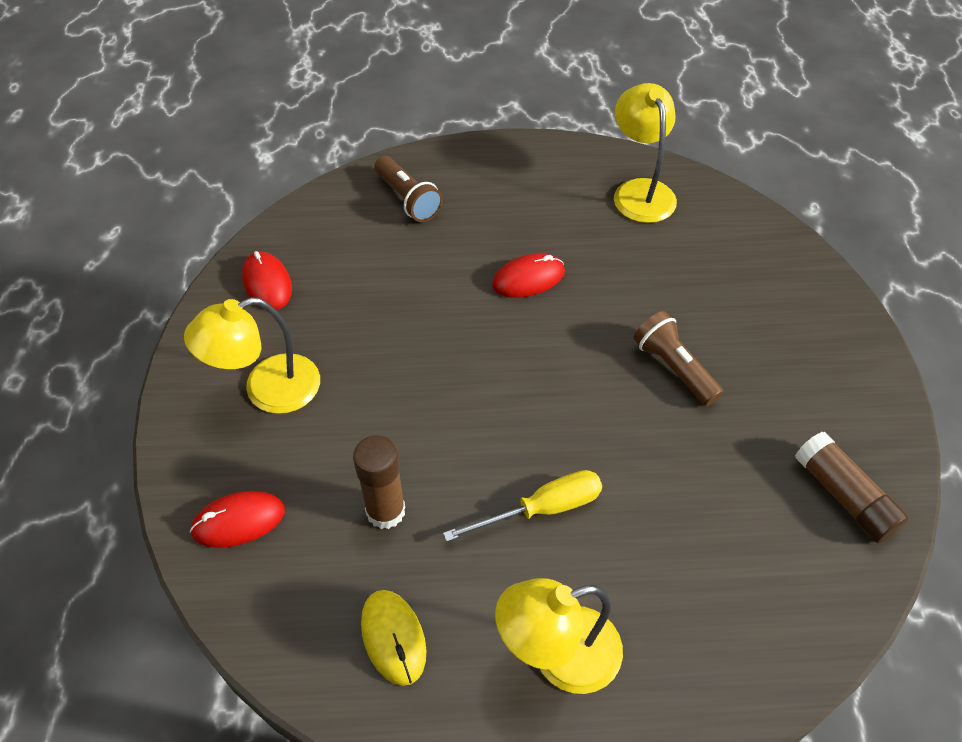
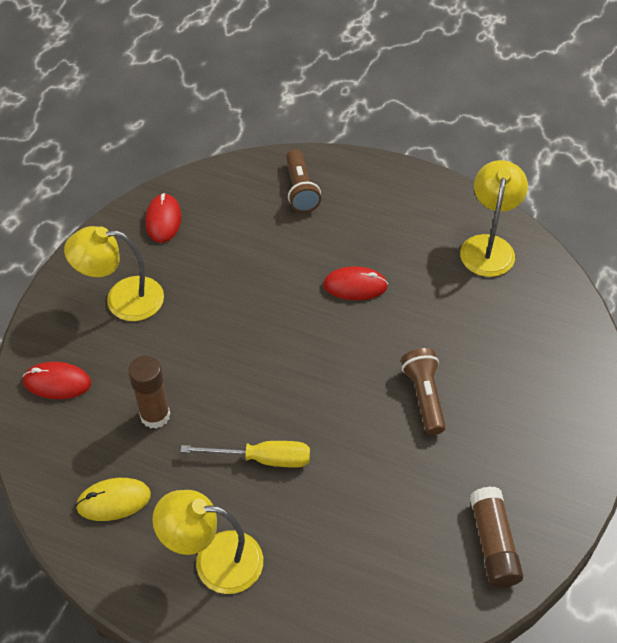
camera: 25 degrees right, 0 degrees up
(393, 638) = (114, 501): yellow mouse -> yellow mouse turned 75 degrees clockwise

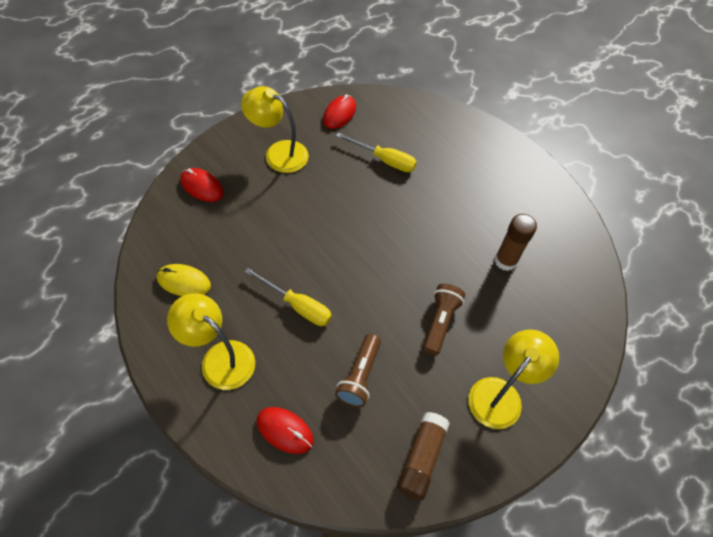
camera: 25 degrees right, 5 degrees up
(155, 415) = (247, 239): brown glue stick -> brown glue stick (505, 261)
(250, 250) = (384, 160): none -> yellow screwdriver
(300, 190) = (446, 135): brown flashlight -> brown flashlight (359, 376)
(355, 286) = (441, 219): red mouse -> red mouse (285, 431)
(488, 246) = (560, 238): yellow lamp -> yellow lamp (501, 394)

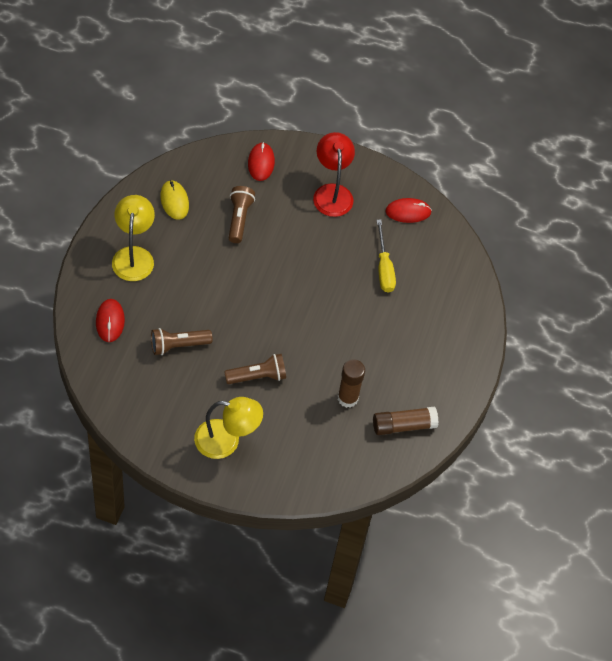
camera: 55 degrees right, 0 degrees up
(249, 238) = (239, 219): none -> brown flashlight
(278, 153) = (332, 192): yellow lamp -> red lamp
(297, 306) = (205, 279): yellow screwdriver -> none
(421, 459) = (144, 411): brown glue stick -> brown glue stick (403, 425)

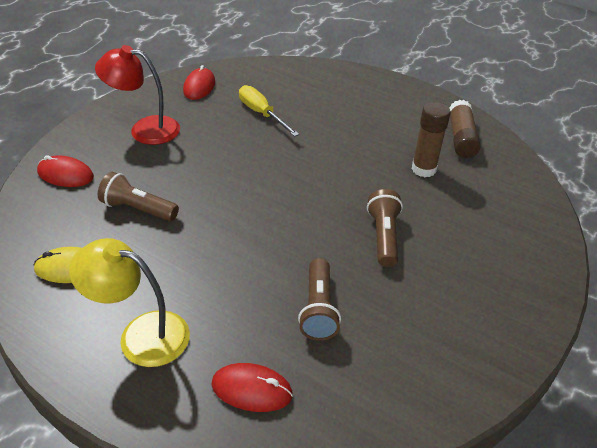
camera: 70 degrees left, 15 degrees down
(226, 441) = (480, 285): yellow lamp -> none
(384, 268) = (262, 114): yellow screwdriver -> yellow screwdriver turned 135 degrees counterclockwise

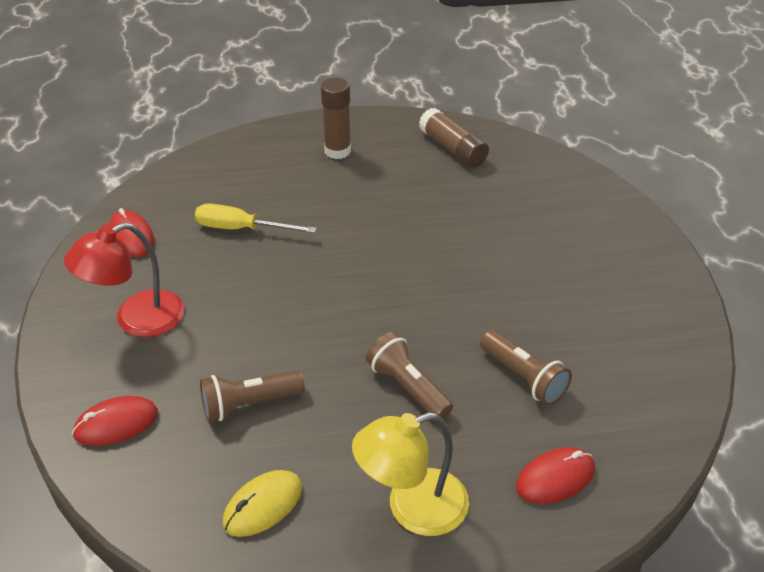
camera: 40 degrees left, 0 degrees up
(383, 236) = (498, 280): brown flashlight -> brown flashlight (408, 387)
(423, 169) = (457, 197): brown glue stick -> brown glue stick (337, 151)

